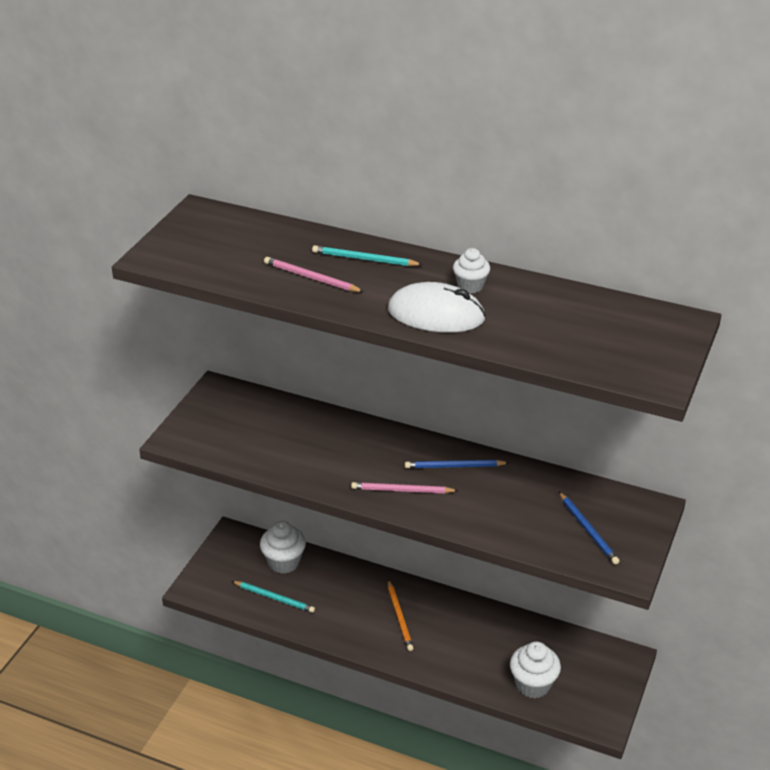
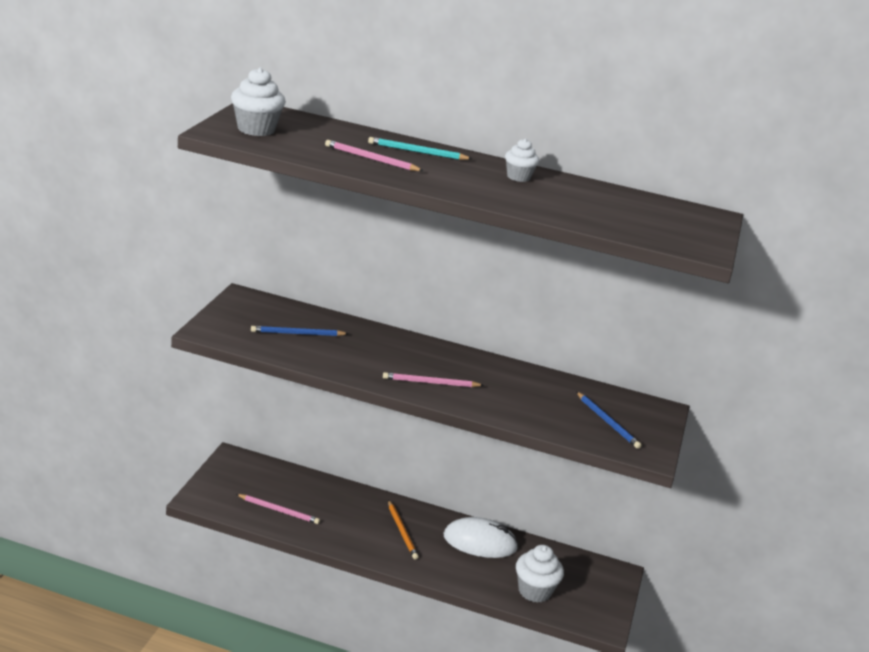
camera: 10 degrees left, 10 degrees down
(274, 598) = (279, 510): turquoise pencil -> pink pencil
(284, 562) = (286, 482): white cupcake -> white cupcake (256, 129)
(436, 314) = (492, 192): white mouse -> white mouse (480, 542)
(454, 466) = (476, 368): blue pencil -> blue pencil (297, 334)

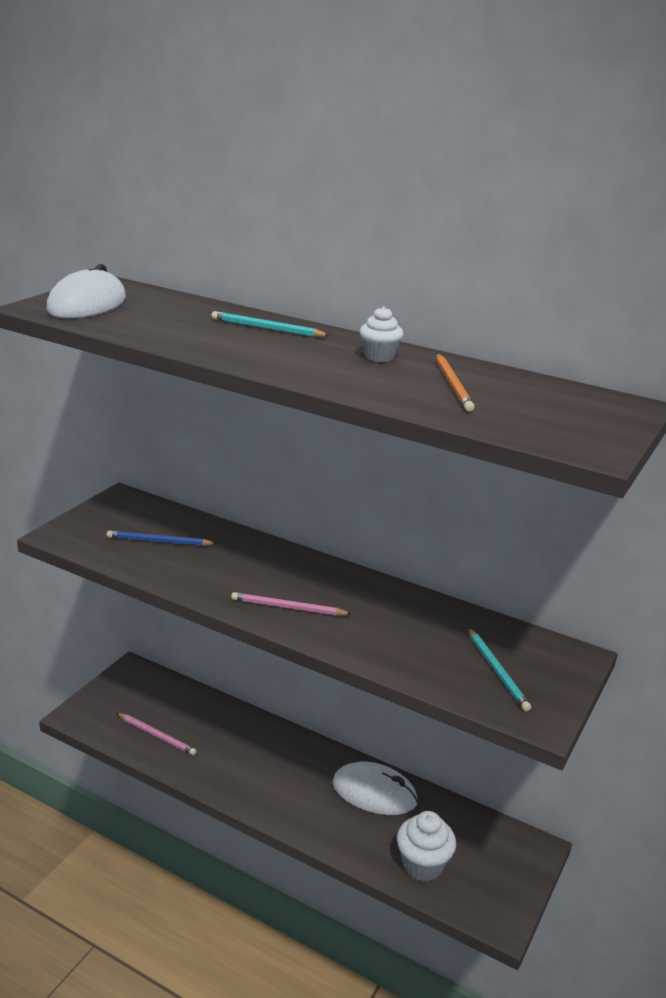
camera: 15 degrees right, 0 degrees up
(256, 129) = (87, 304): white cupcake -> white mouse
(371, 159) = (201, 335): pink pencil -> none
(402, 531) = (286, 772): orange pencil -> orange pencil (453, 385)
(607, 422) = (497, 671): blue pencil -> turquoise pencil

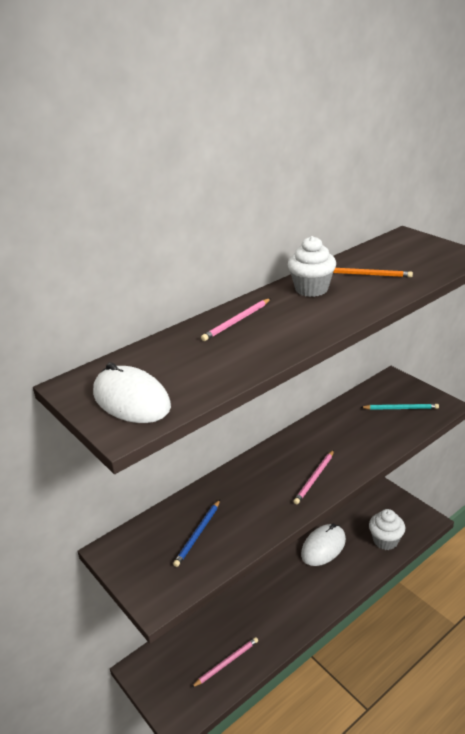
camera: 65 degrees left, 5 degrees up
(267, 328) = (237, 321): turquoise pencil -> pink pencil
(379, 357) = (311, 289): white cupcake -> white cupcake, size x1.58

